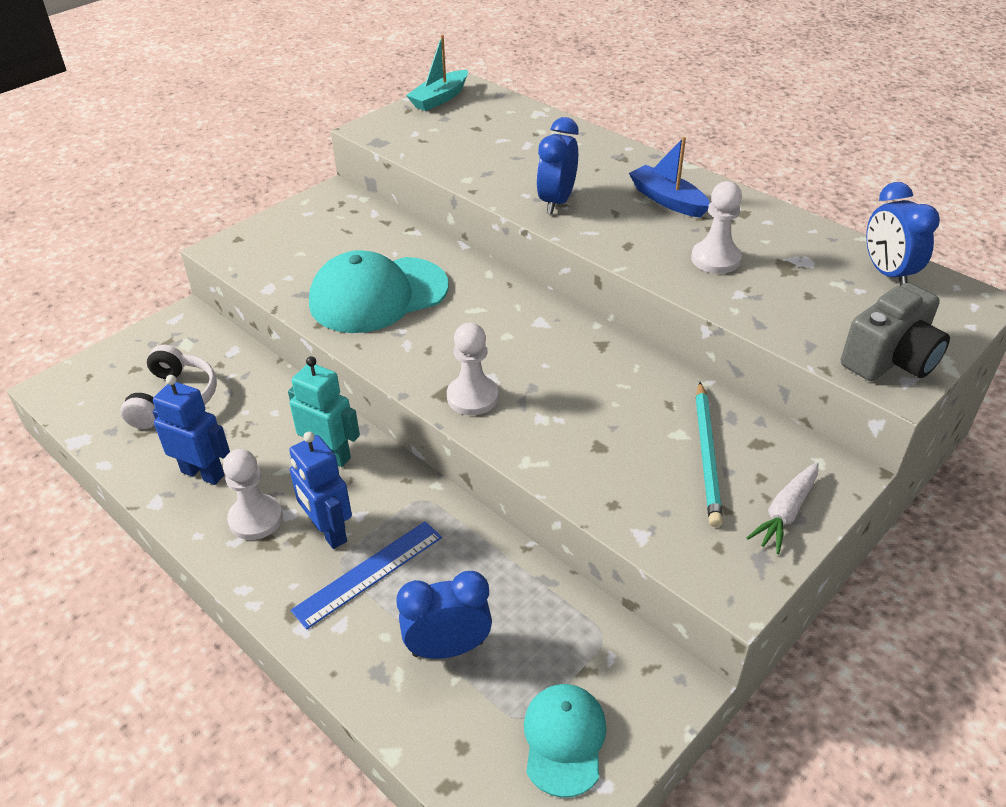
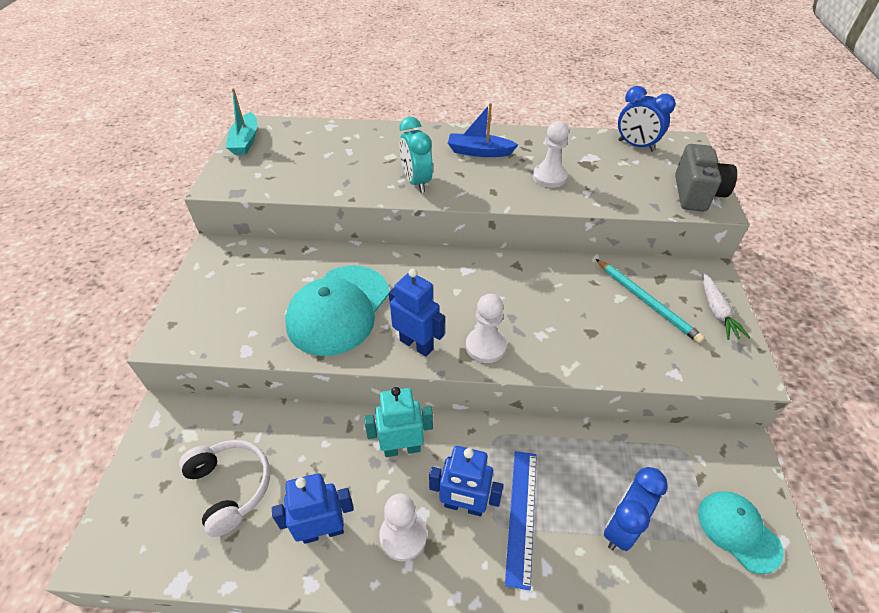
camera: 40 degrees left, 5 degrees up
(410, 360) = (416, 344): none -> blue robot
(556, 202) = (416, 182): blue clock -> turquoise clock

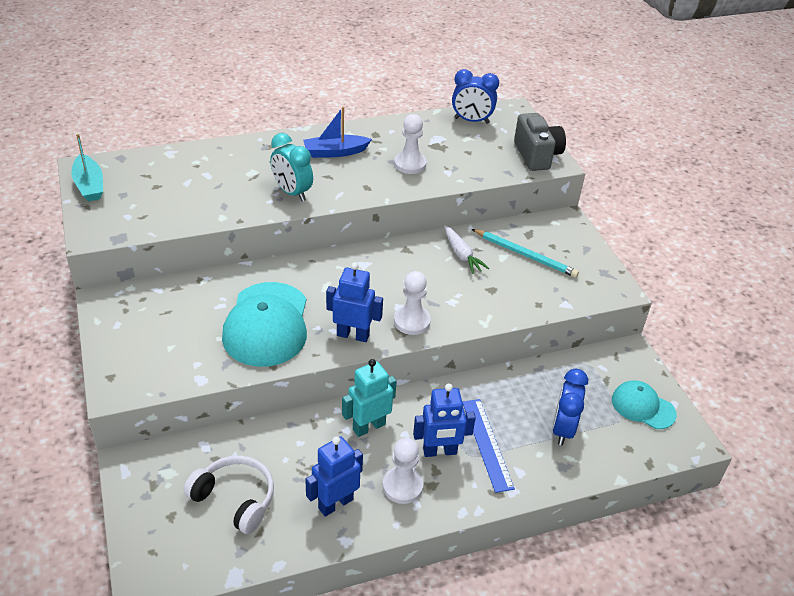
camera: 25 degrees left, 5 degrees down
(716, 311) = (580, 250): white carrot -> white carrot (461, 254)

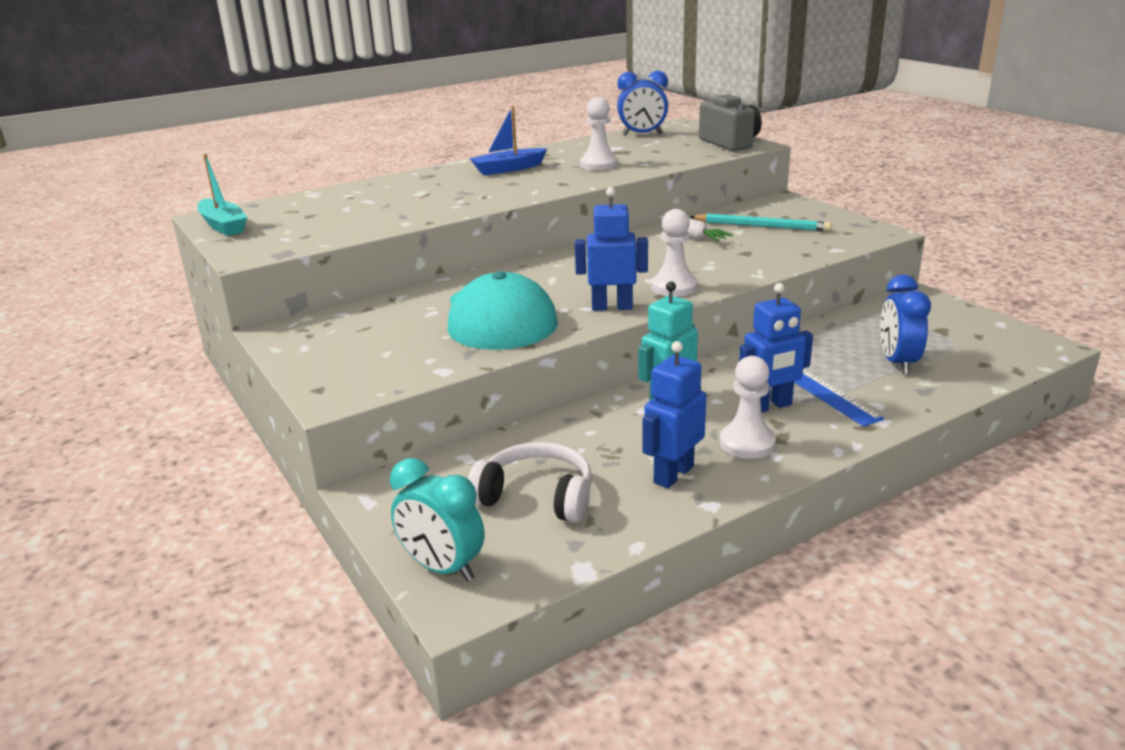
camera: 10 degrees left, 15 degrees down
(292, 192) = (478, 197): turquoise clock -> turquoise clock (442, 568)
(643, 407) = (969, 331): turquoise cap -> none

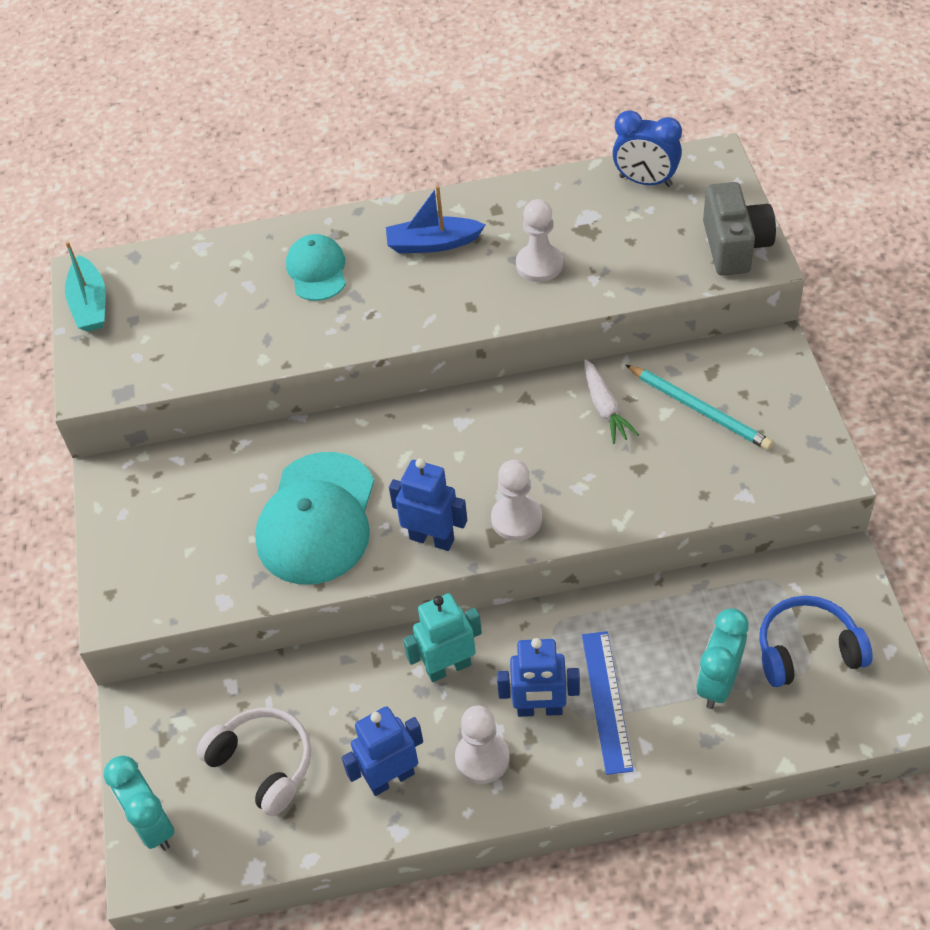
camera: 25 degrees right, 25 degrees up
(422, 188) = (317, 270): none -> turquoise cap
(897, 363) = (718, 683): blue clock -> turquoise clock
(944, 335) = (807, 650): none -> blue headphones

